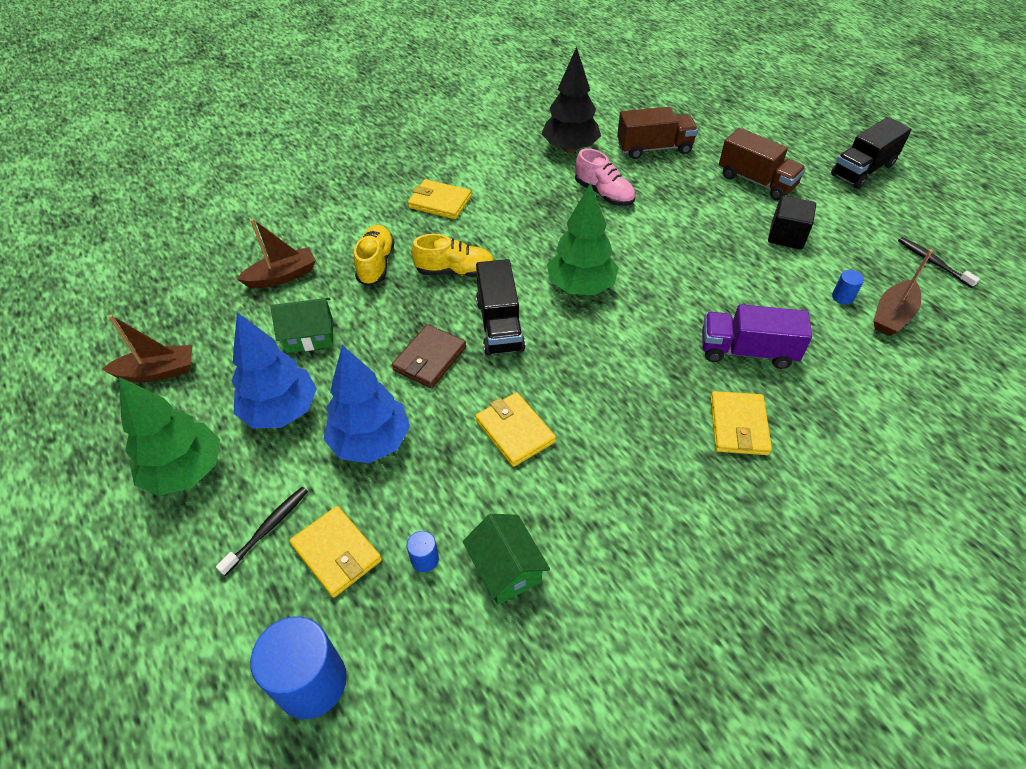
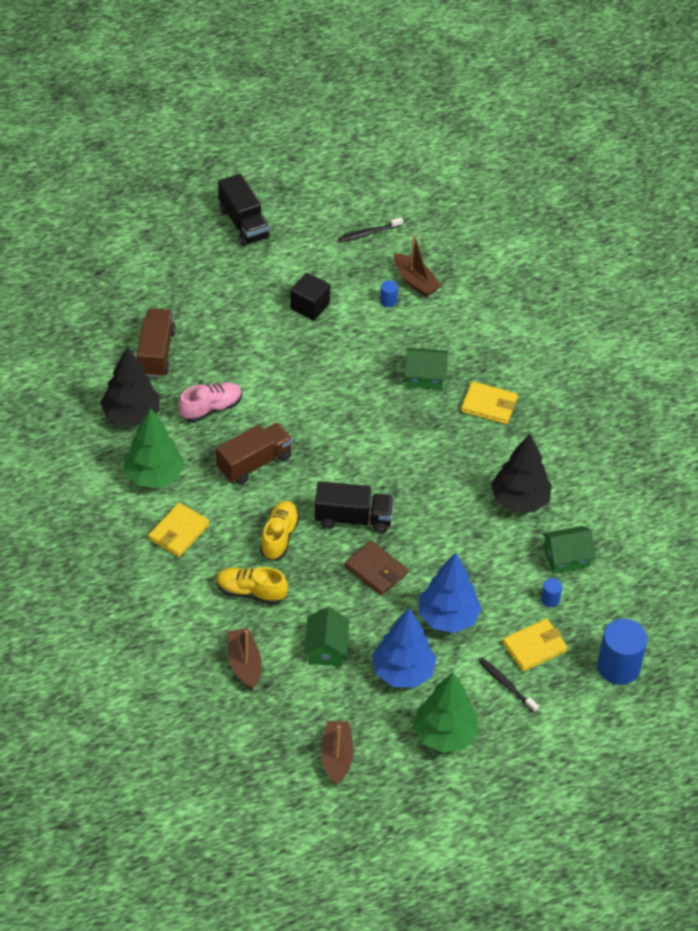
camera: 80 degrees left, 0 degrees up
(514, 431) = (461, 531): yellow wallet -> none
(581, 287) = (326, 456): green tree -> green tree (153, 476)
(589, 490) = (519, 500): none -> black tree
(747, 351) = (425, 376): purple truck -> green house
(756, 181) = (232, 298): brown truck -> brown truck (254, 463)

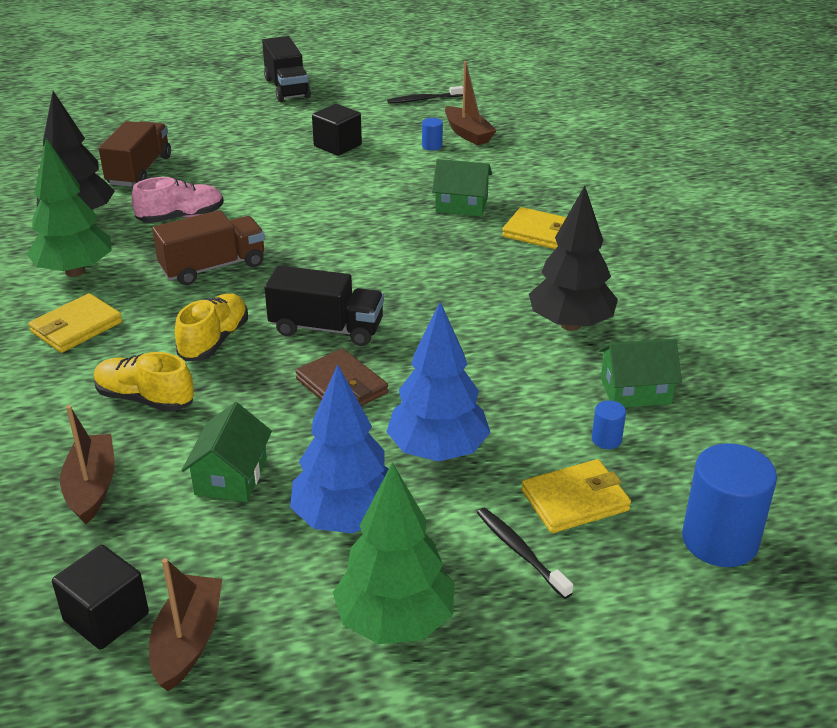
camera: 10 degrees right, 15 degrees down
(287, 747) = (106, 617): none -> black cube

